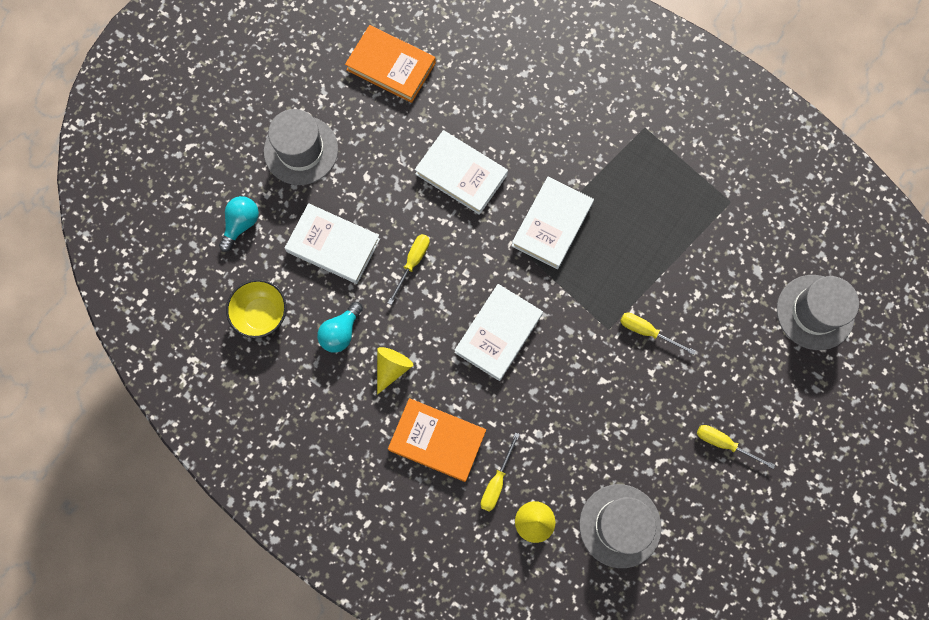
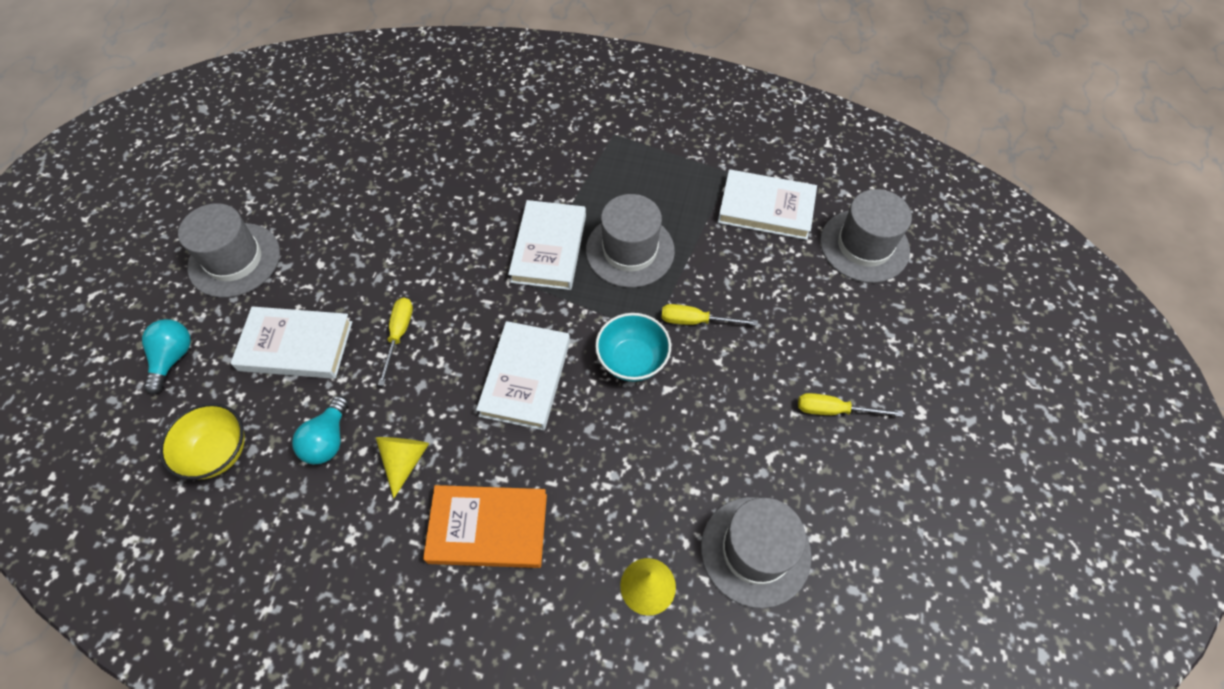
camera: 20 degrees left, 15 degrees down
(391, 66) = (322, 154): orange book -> none
(461, 174) = (430, 230): white book -> white book (766, 208)
(497, 481) = (581, 552): yellow screwdriver -> none
(584, 347) = (632, 360): none -> turquoise bowl
(617, 249) = (630, 250): none -> grey hat

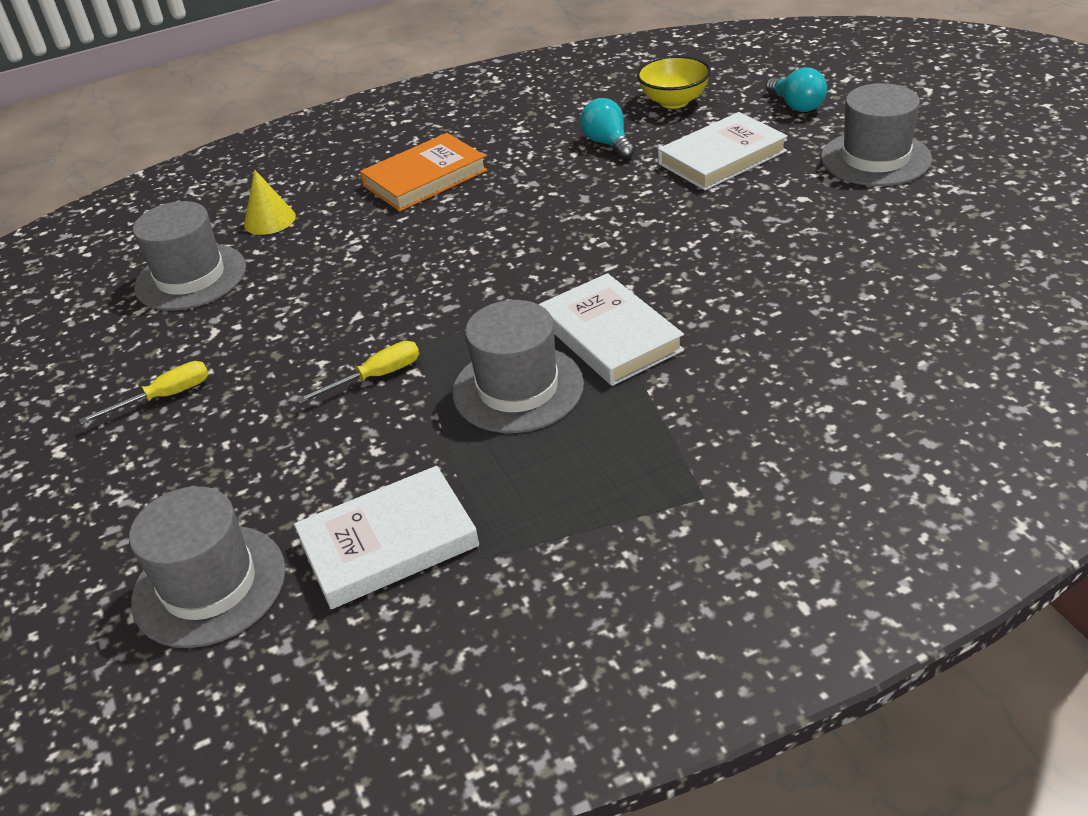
camera: 145 degrees right, 20 degrees down
(399, 335) = (651, 207): yellow screwdriver -> none
(405, 460) = (534, 167): yellow cone -> none
(525, 378) = (501, 249): white book -> none
(632, 360) = (413, 313): turquoise bowl -> none

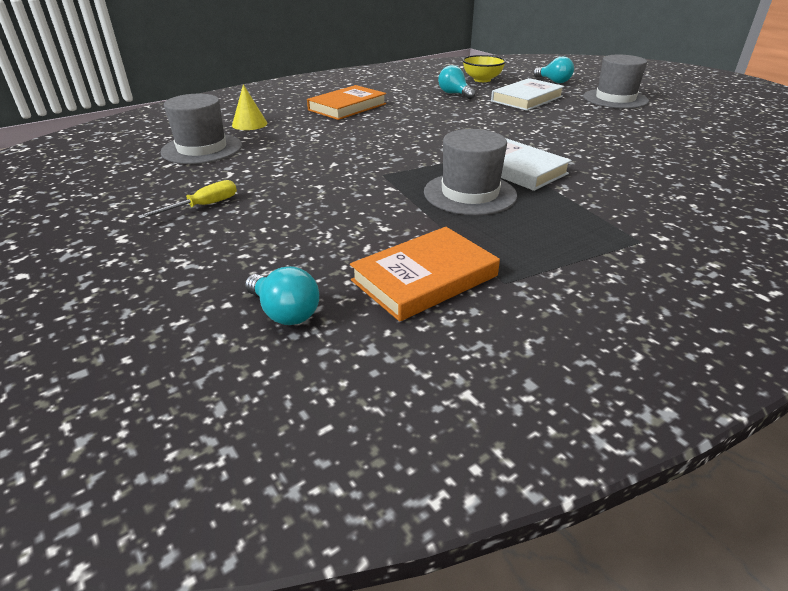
camera: 15 degrees left, 5 degrees down
(209, 585) = (285, 313): grey hat -> turquoise light bulb
(375, 377) = (363, 191): yellow screwdriver -> none
(388, 543) = (424, 278): white book -> orange book

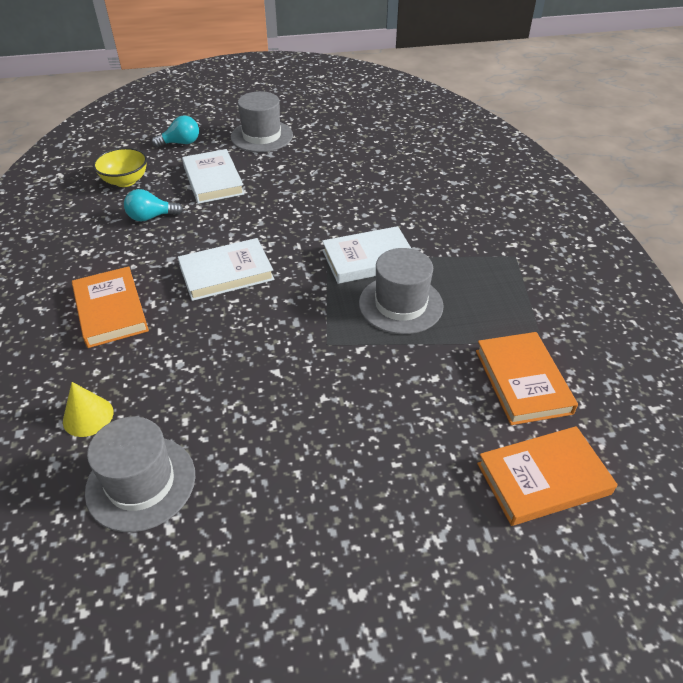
camera: 65 degrees left, 10 degrees up
(203, 206) = (318, 506): yellow screwdriver -> none
(285, 313) = (543, 479): turquoise light bulb -> orange book
(424, 126) = (226, 273): none -> white book

